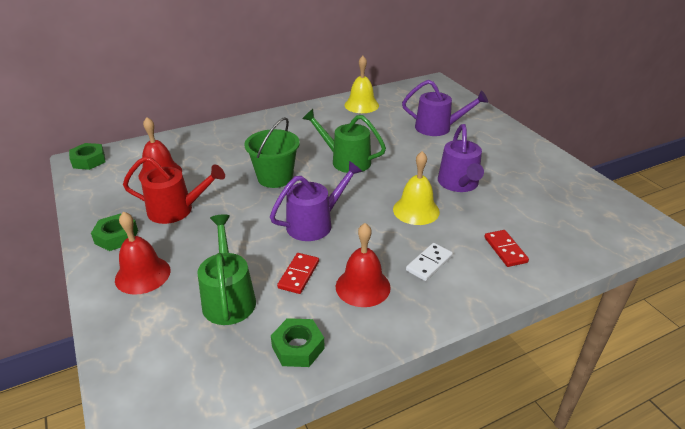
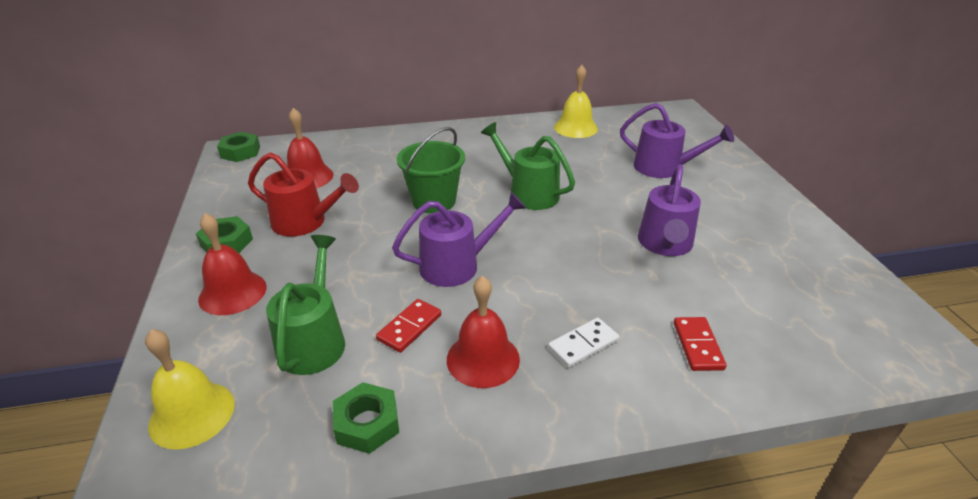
camera: 15 degrees right, 0 degrees up
(416, 210) = (593, 270): yellow bell -> yellow bell (192, 414)

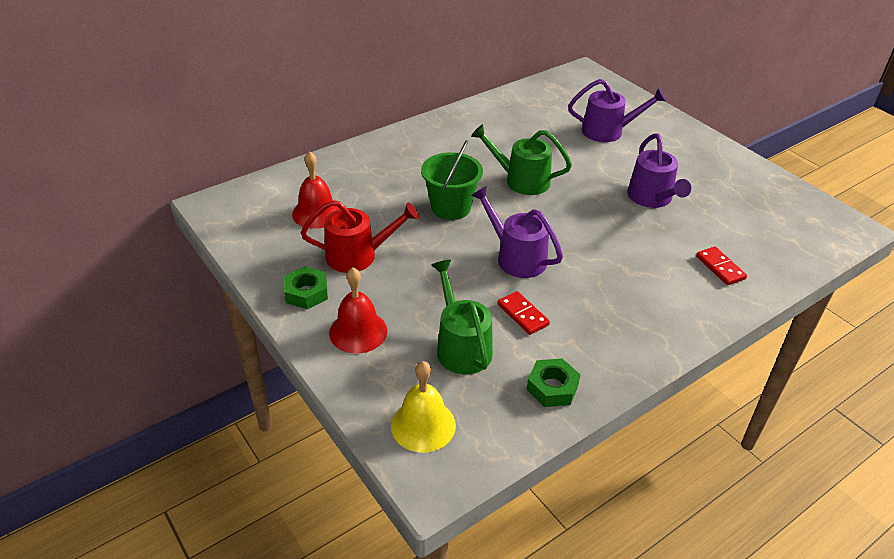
camera: 25 degrees left, 5 degrees up
(240, 152) = (222, 204): green nut -> none
(409, 327) = (522, 315): red domino -> red domino turned 45 degrees counterclockwise
(457, 265) = (516, 257): purple watering can -> purple watering can turned 90 degrees counterclockwise
(483, 359) = (592, 320): red bell -> none
(575, 128) = (511, 107): yellow bell -> none
(583, 345) = (650, 289): white domino -> none

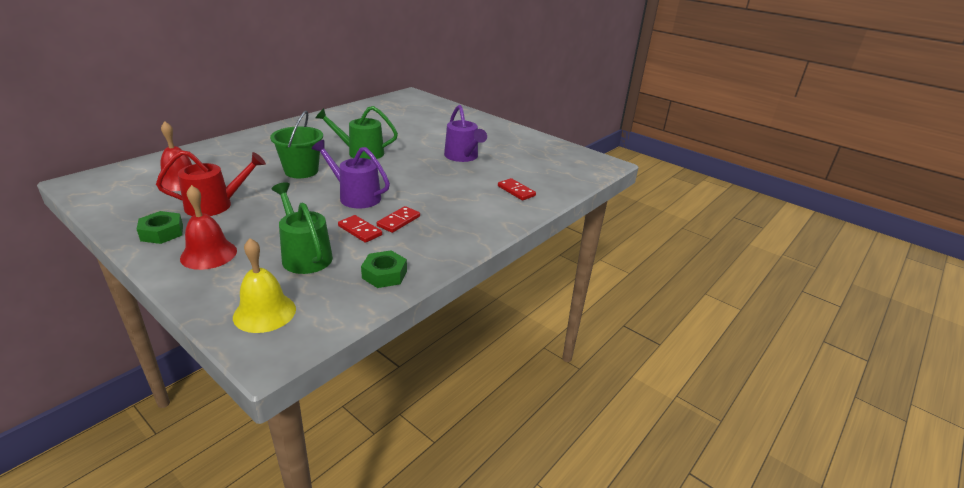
camera: 15 degrees left, 10 degrees down
(568, 304) = (398, 221): none -> red domino
(608, 131) = (428, 123): purple watering can -> none

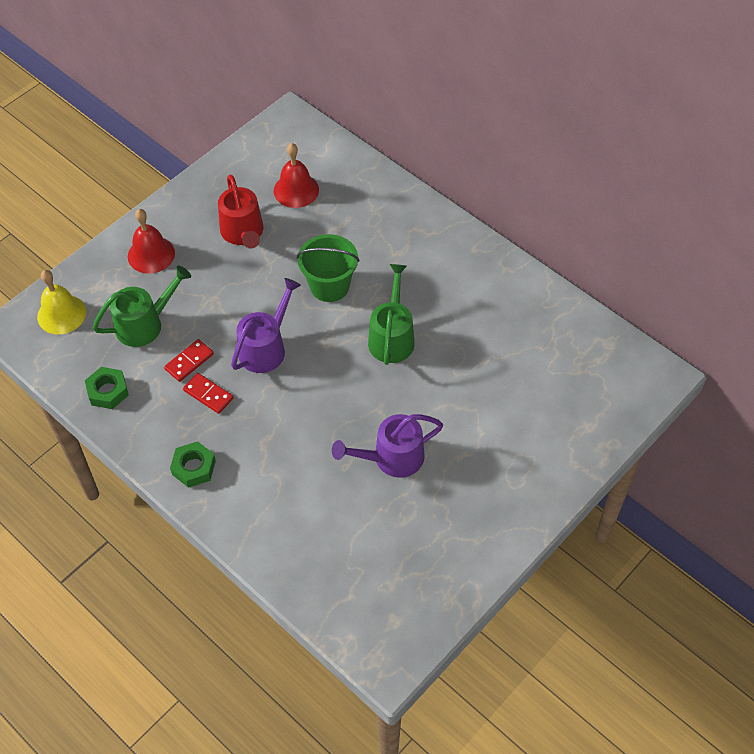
camera: 95 degrees right, 25 degrees up
(162, 232) = (190, 211): green nut -> green nut (194, 467)
(516, 191) = (286, 520): red domino -> none

